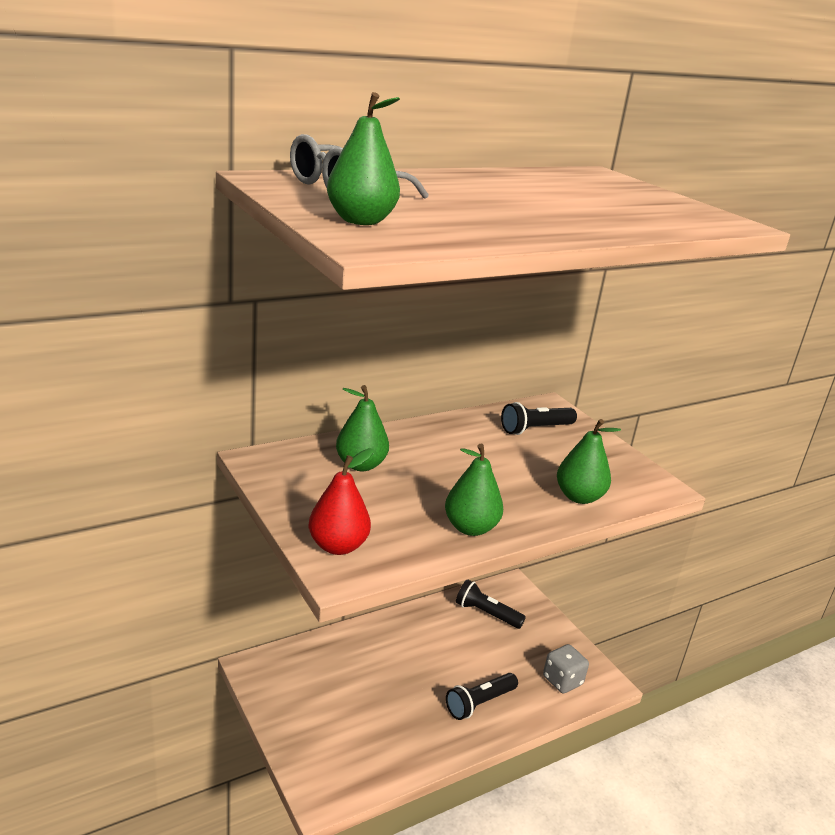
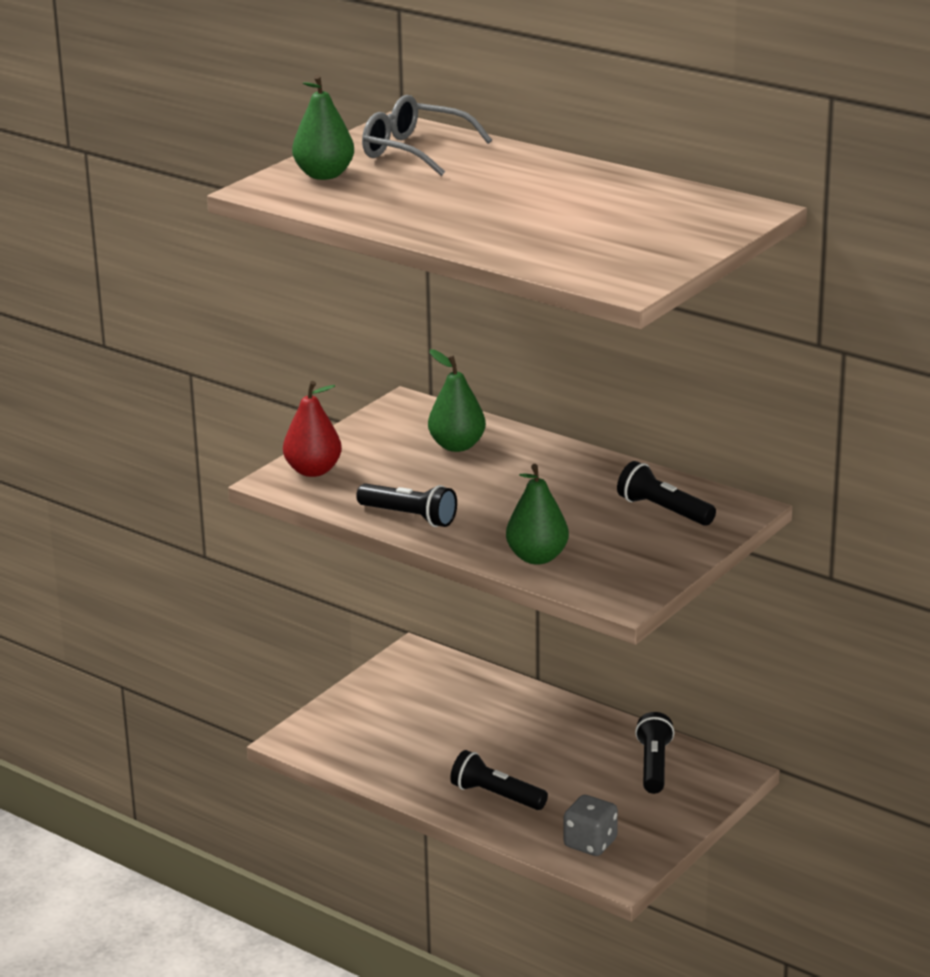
camera: 70 degrees right, 0 degrees up
(470, 528) = (409, 517): green pear -> black flashlight

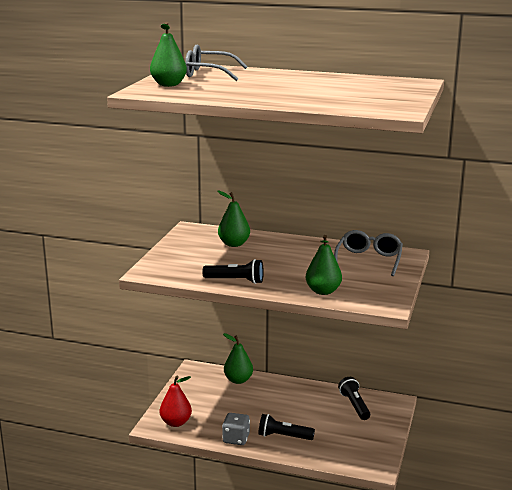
camera: 20 degrees left, 5 degrees down
(313, 471) = (163, 265): red pear -> red pear (176, 422)
(478, 686) = (238, 380): none -> green pear
(590, 843) = (350, 453): grey dice -> grey dice (236, 439)
(664, 510) = (368, 260): black flashlight -> grey glasses

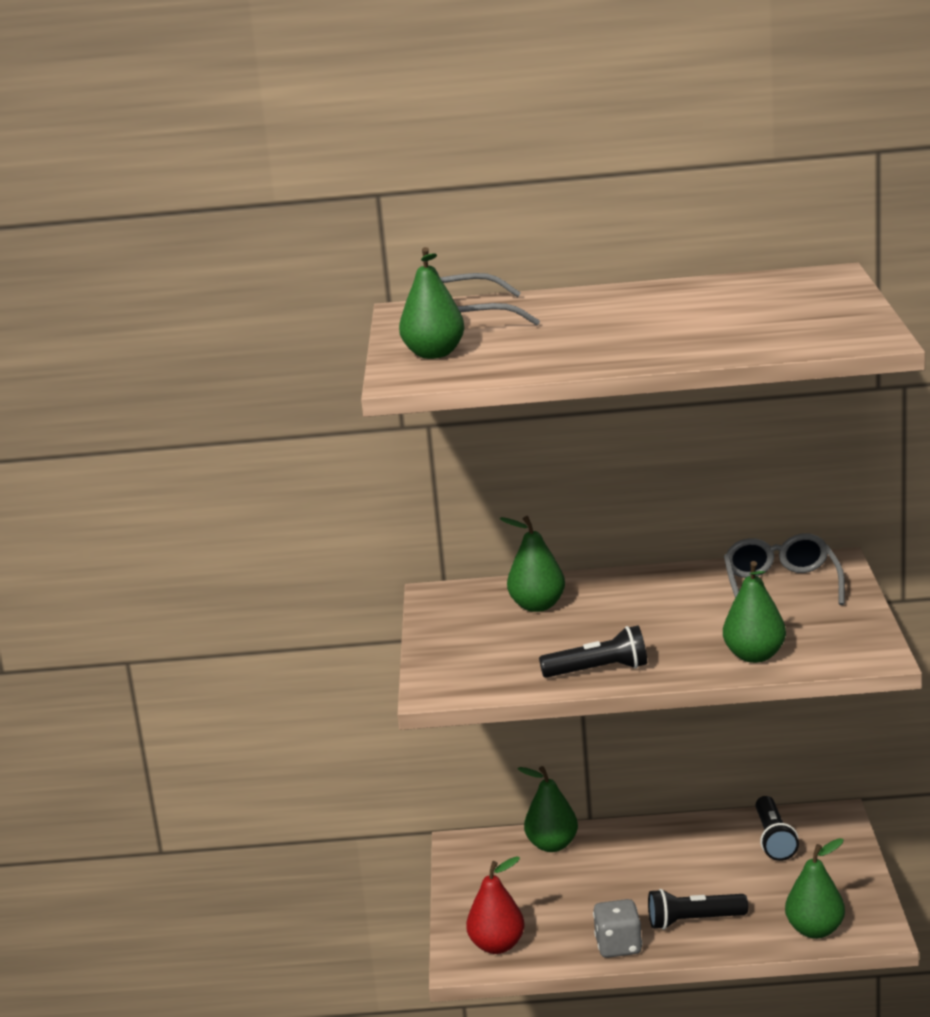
camera: 15 degrees left, 0 degrees up
(344, 458) = (815, 930): none -> green pear
(354, 405) = (774, 839): black flashlight -> black flashlight turned 150 degrees counterclockwise

